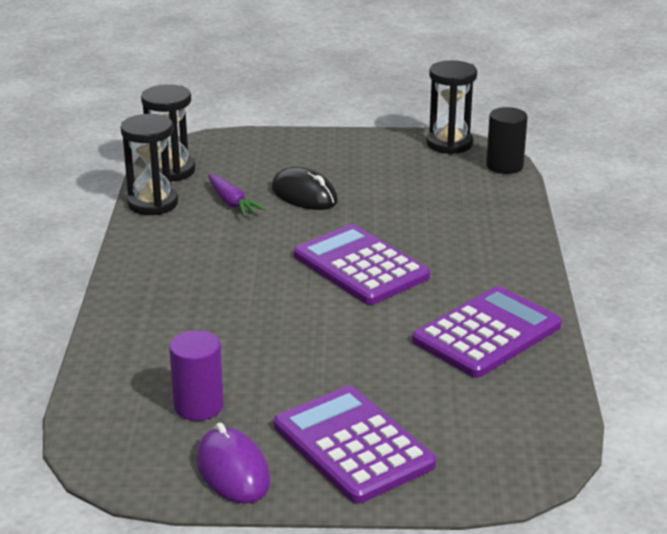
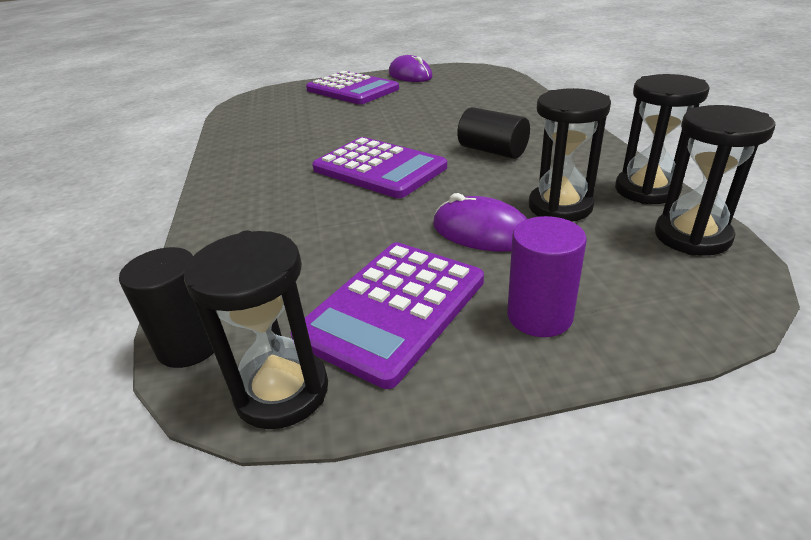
camera: 170 degrees right, 5 degrees up
(198, 406) = (447, 88): purple cylinder -> purple cylinder (539, 316)
(231, 202) = (560, 207): purple carrot -> black hourglass
(235, 266) = (492, 151): none -> black cylinder
(304, 195) = (482, 232): black mouse -> purple mouse
(487, 333) = (267, 142): purple calculator -> purple calculator (393, 309)

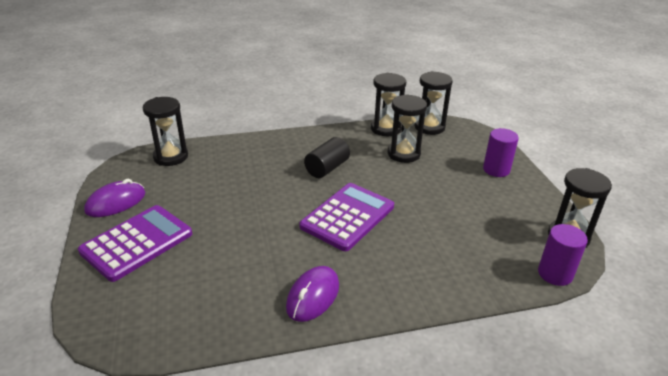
camera: 95 degrees left, 0 degrees up
(190, 345) = (555, 274): black cylinder -> purple cylinder
(393, 309) = (504, 208): purple calculator -> none
(482, 232) = (432, 179): purple mouse -> purple mouse (313, 296)
(492, 80) = (171, 157): none -> black hourglass

